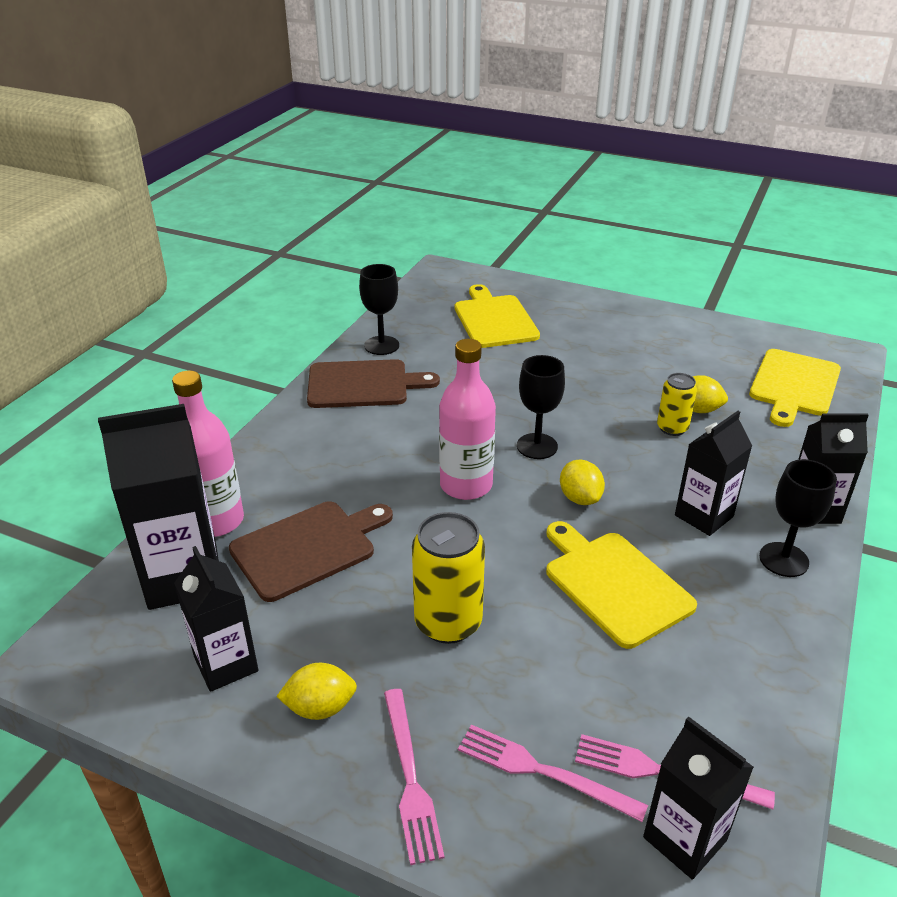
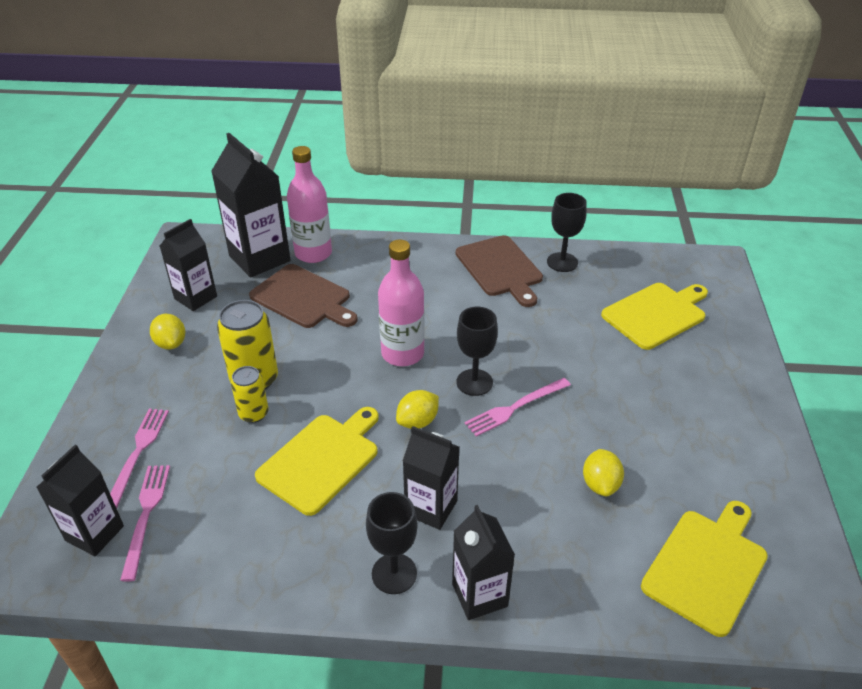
camera: 70 degrees right, 5 degrees up
(410, 778) = (126, 394): pink fork -> pink fork (515, 407)
(672, 428) = (555, 468): yellow can -> yellow can (253, 414)
(794, 385) = (707, 566): yellow cutting board -> yellow cutting board turned 120 degrees clockwise

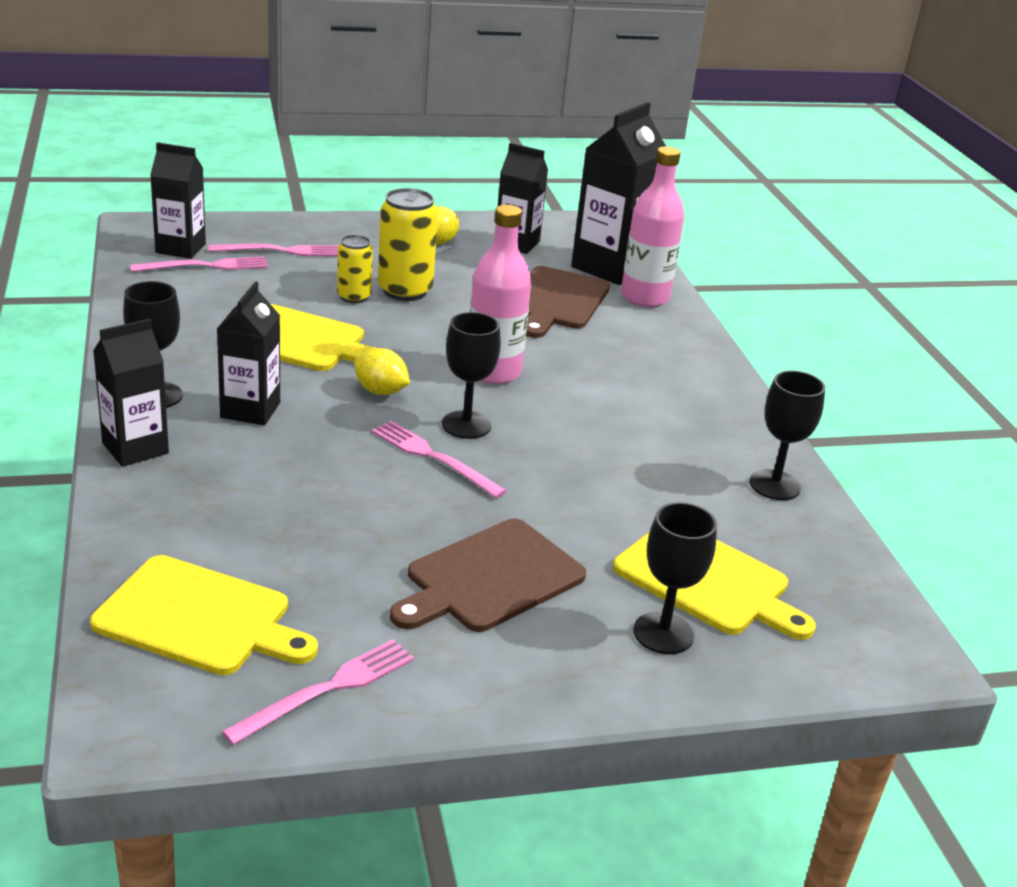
camera: 70 degrees right, 10 degrees down
(500, 268) = (716, 431): brown cutting board -> brown cutting board (490, 578)
(600, 484) = (320, 528): yellow lemon -> none
(705, 344) = (663, 633): none -> black goblet
(773, 504) = (327, 689): none -> pink fork

